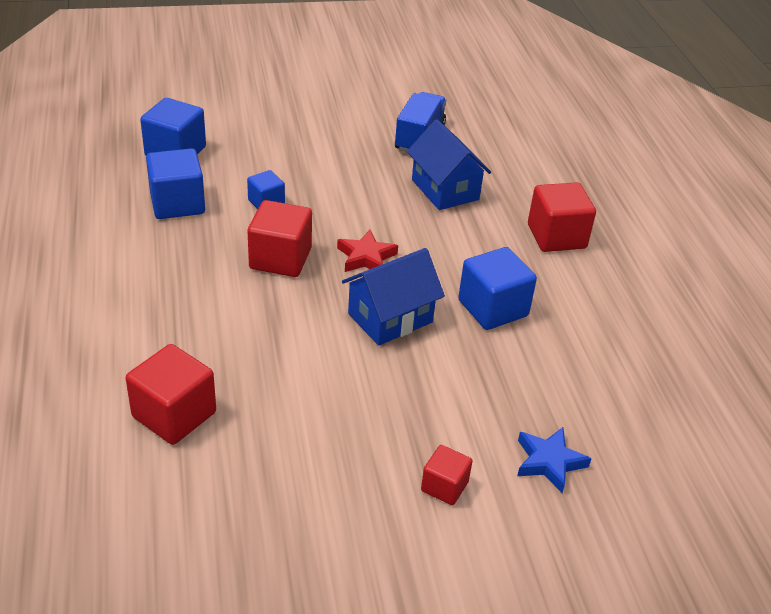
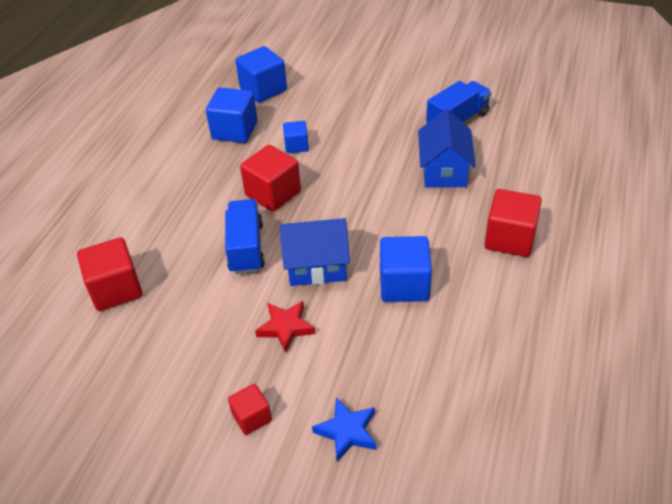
camera: 35 degrees right, 5 degrees up
(297, 323) = (246, 248): none -> blue truck
(366, 257) = (336, 210): red star -> red star (285, 327)

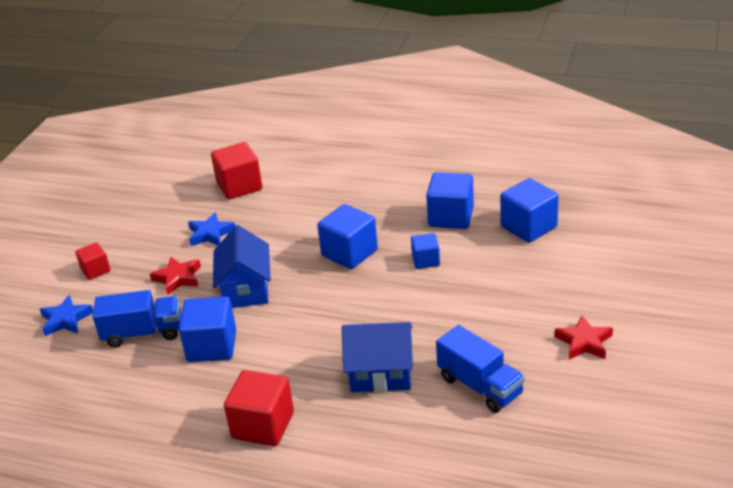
camera: 90 degrees right, 10 degrees down
(207, 307) = (210, 234): none -> blue star
(246, 248) = (276, 246): blue truck -> blue truck (143, 333)
(273, 193) = (349, 253): red cube -> blue cube
(411, 72) = (584, 342): none -> red star

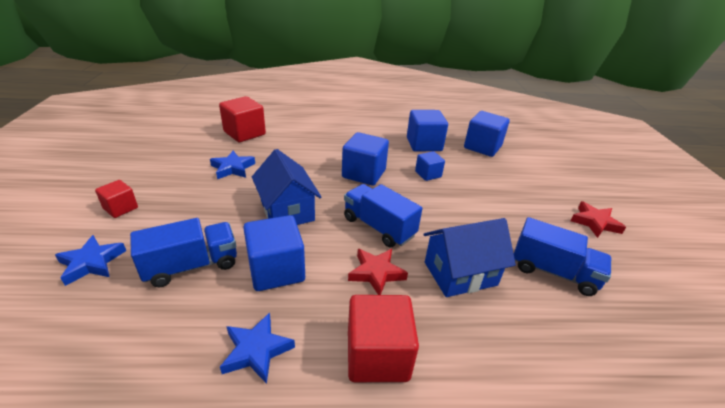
camera: 25 degrees left, 0 degrees up
(172, 406) = (256, 350): none -> blue star
(178, 278) = (214, 207): red star -> red star (376, 273)
(329, 317) = (379, 227): none -> blue truck

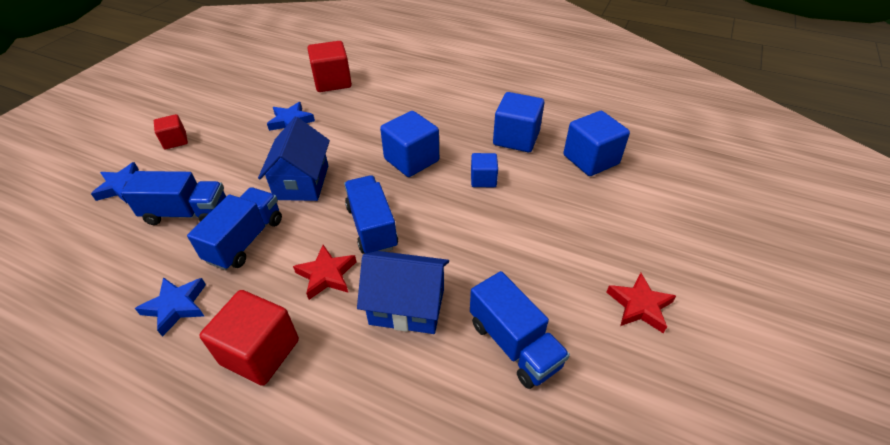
camera: 30 degrees right, 10 degrees up
(276, 270) = (245, 240): blue cube -> blue truck

